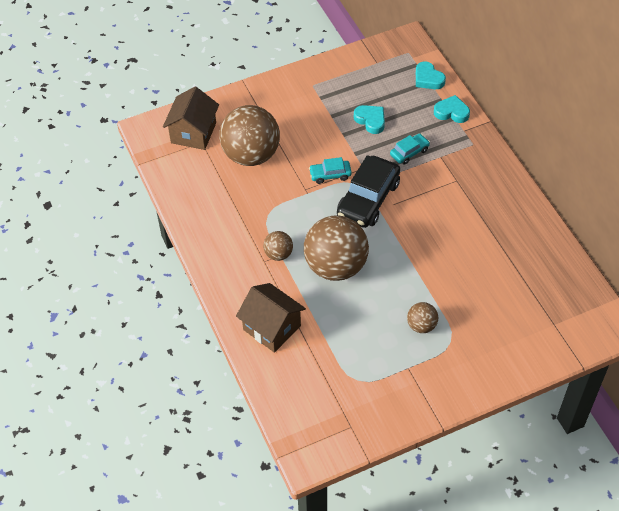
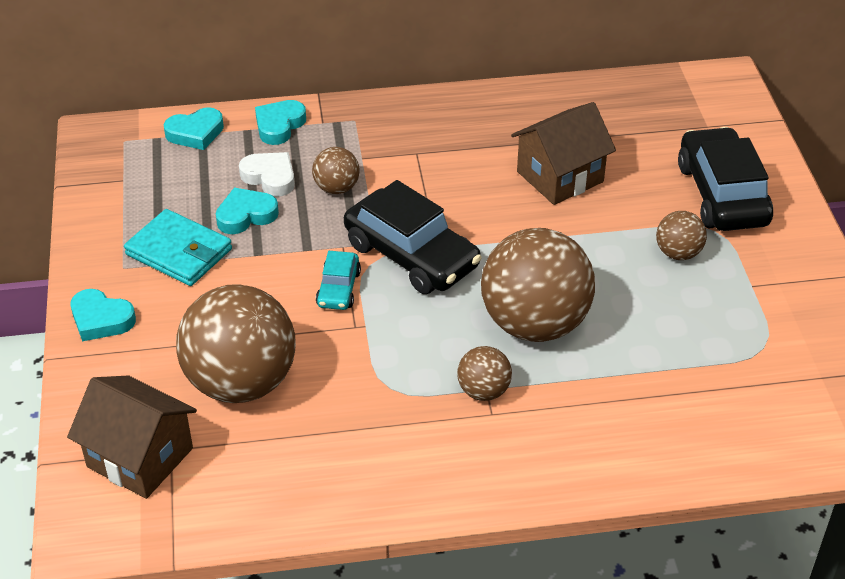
camera: 75 degrees left, 10 degrees down
(272, 327) = (637, 432): brown house -> brown house (560, 177)
(274, 89) = (101, 319): none -> turquoise heart
(332, 102) = (179, 252): none -> turquoise wallet
(405, 121) = (270, 177): none -> white heart
(409, 152) = (336, 188): turquoise car -> brown ball
(487, 341) = (722, 194): none -> black car

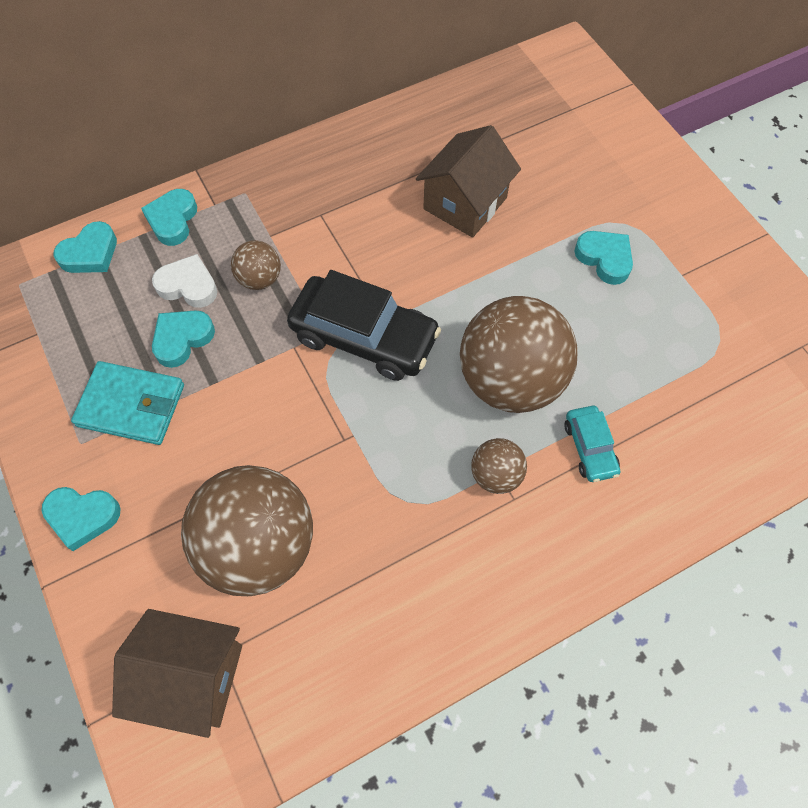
camera: 20 degrees left, 20 degrees up
(338, 289) = (310, 399): turquoise car -> turquoise car (590, 448)
(678, 253) = (604, 259): brown ball -> turquoise heart
(722, 194) = (615, 181): black car -> none

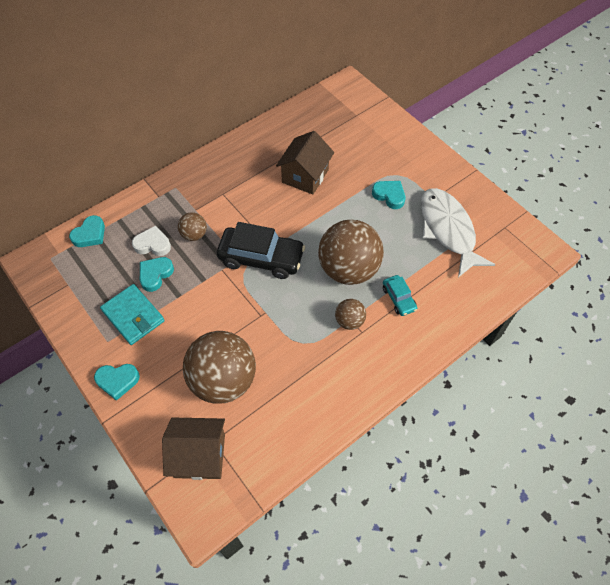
camera: 10 degrees left, 5 degrees down
(131, 405) = (133, 316): turquoise wallet -> turquoise wallet turned 45 degrees clockwise
(172, 220) = (135, 209): turquoise heart -> none
(698, 336) = (448, 230): none -> white fish

